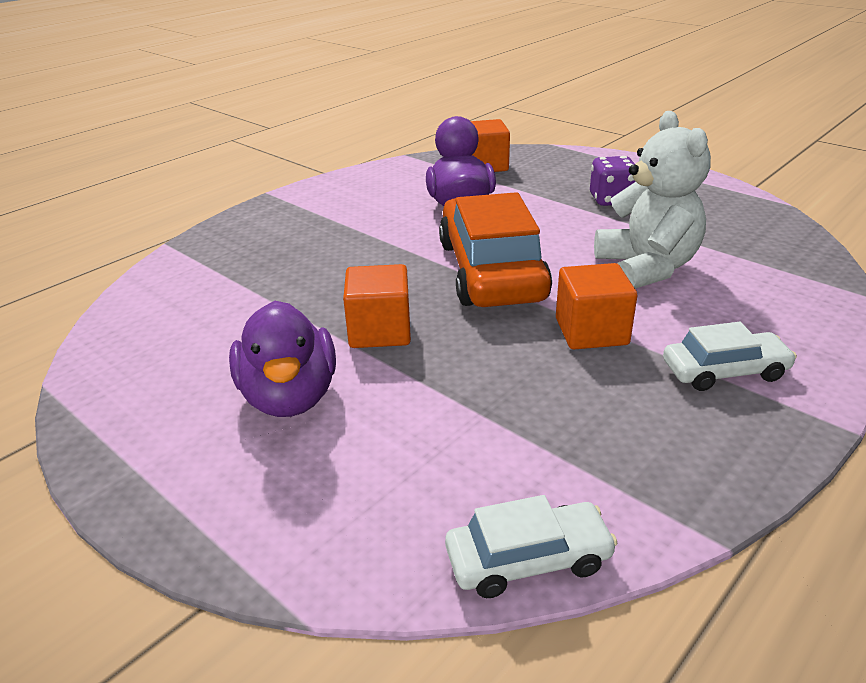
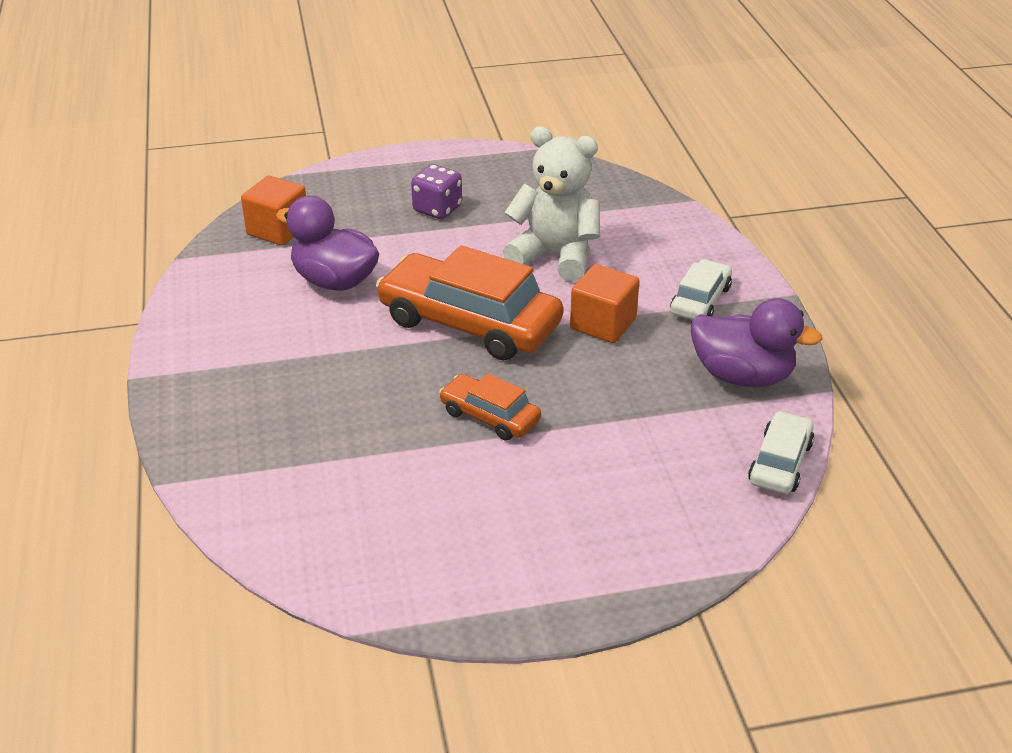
camera: 55 degrees left, 5 degrees up
(290, 397) = (527, 495): purple duck -> purple duck (742, 376)
(380, 331) = (490, 416): orange cube -> orange car

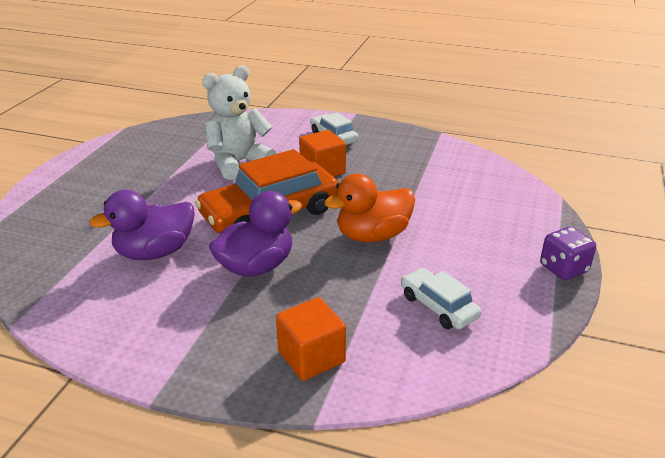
camera: 60 degrees left, 5 degrees down
(278, 230) = (52, 259): orange cube -> orange cube (311, 356)
(437, 209) = (129, 186): purple dice -> purple dice (563, 269)
(490, 416) = (372, 235): orange car -> orange duck
(742, 376) = (409, 148): purple duck -> purple duck (256, 266)
(780, 462) = (486, 162): white car -> white car (438, 306)

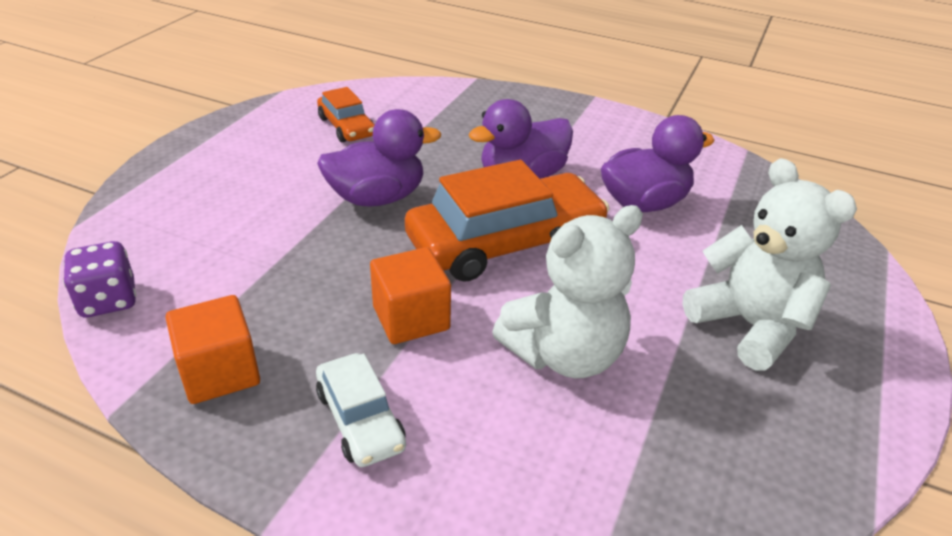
camera: 175 degrees left, 5 degrees up
(127, 182) = (749, 325): none -> white teddy bear
(311, 356) = (473, 106): orange cube -> orange cube (220, 372)
(372, 235) = (377, 198): orange duck -> purple duck
(438, 306) = (346, 127): white car -> orange car
(563, 269) = (191, 144): purple dice -> purple dice (108, 300)

